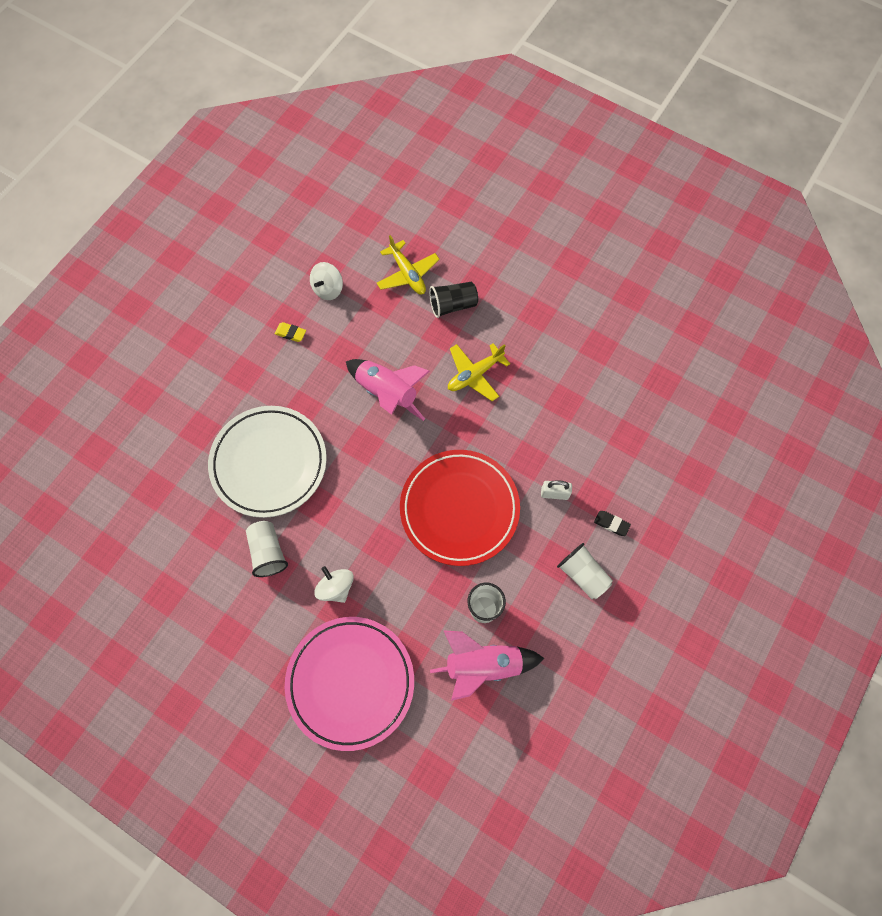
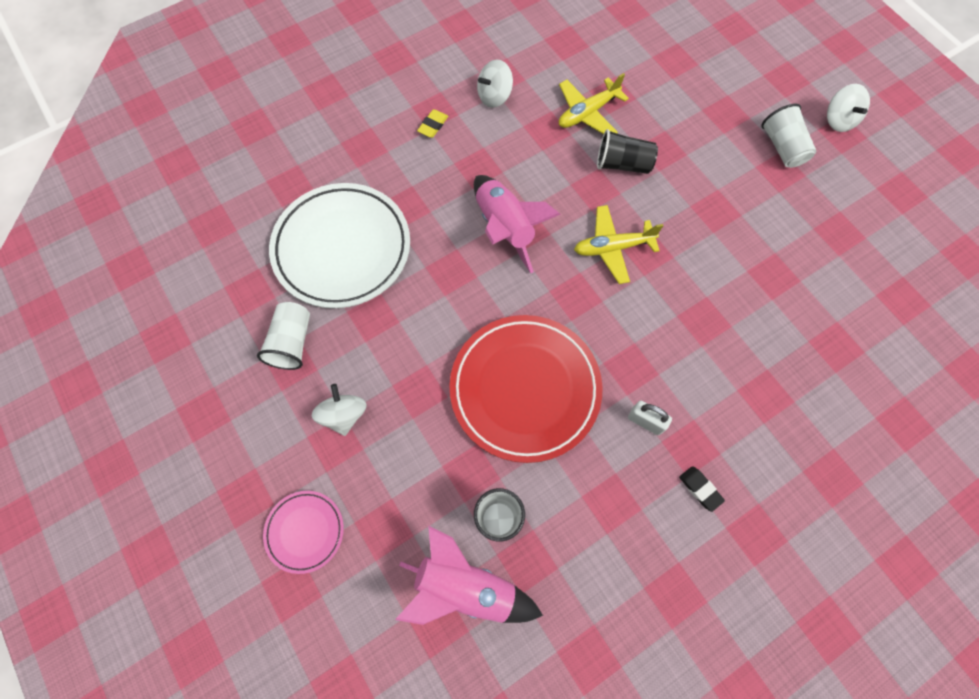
camera: 25 degrees right, 0 degrees up
(290, 333) = (433, 125): yellow eraser -> yellow eraser turned 75 degrees clockwise
(350, 682) = (305, 531): pink plate -> pink plate, size x0.49
(407, 274) = (587, 113): yellow plane -> yellow plane turned 60 degrees clockwise
(583, 575) = (637, 534): white cup -> white cup (782, 147)
(596, 205) = (838, 120): none -> white spinning top

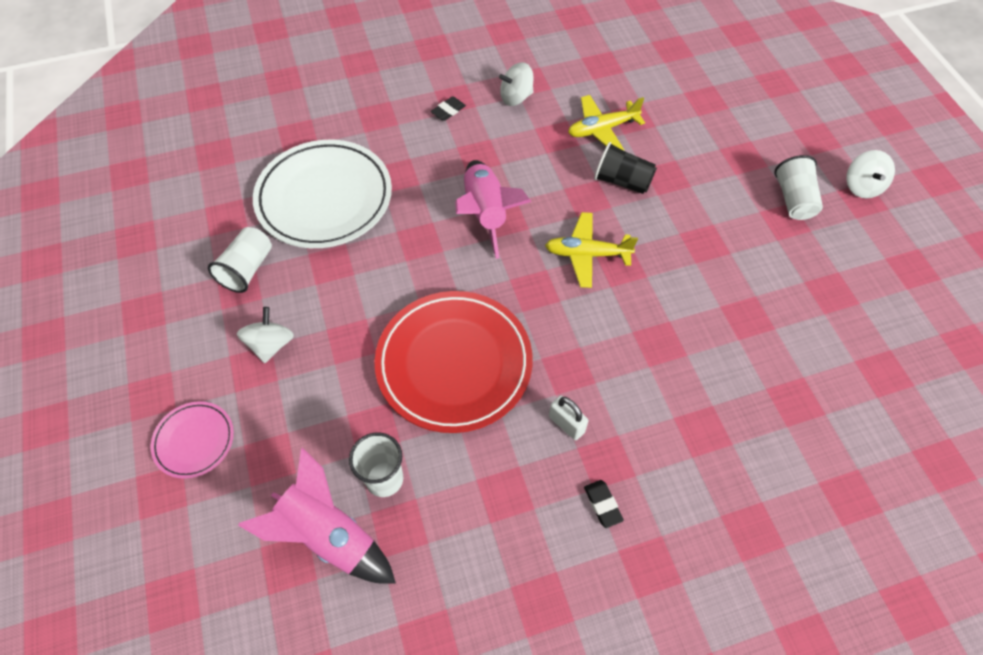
camera: 15 degrees right, 10 degrees down
(433, 125) = (448, 111): yellow eraser -> black eraser

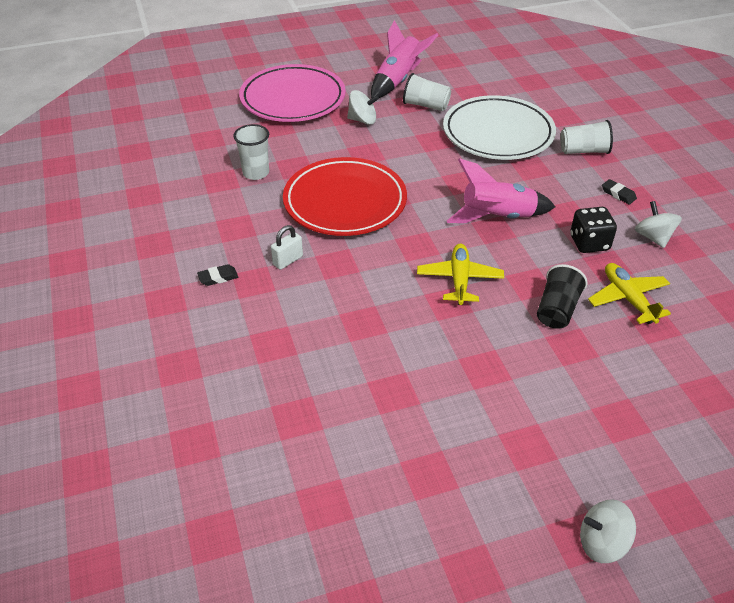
camera: 90 degrees right, 15 degrees down
(194, 441) = (293, 99): pink plate -> pink plate, size x2.05
(329, 535) = (221, 153): pink rocket -> pink rocket (398, 80)
(525, 144) = (589, 243): none -> black dice
(793, 199) = (562, 460): white cup -> white cup (583, 151)

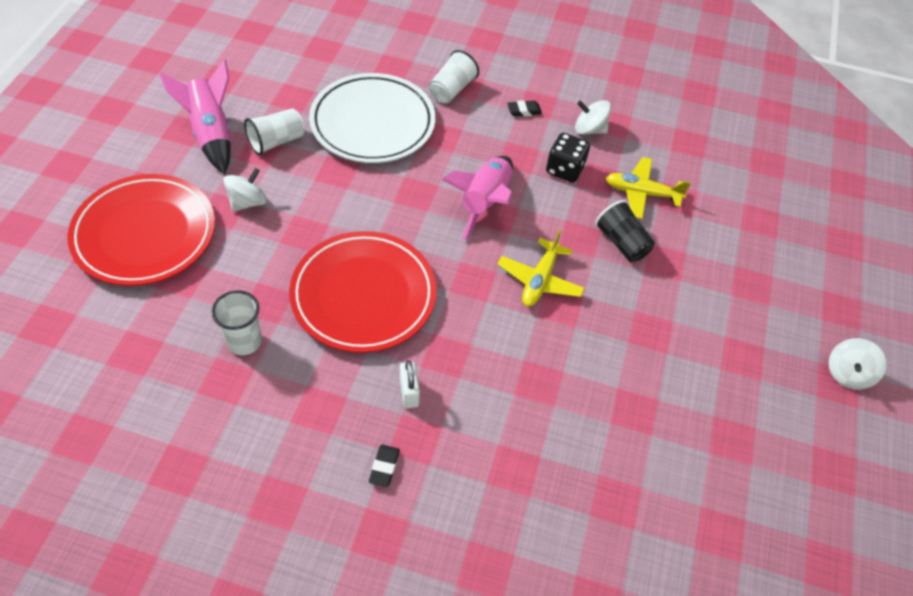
camera: 60 degrees left, 10 degrees up
(293, 99) = (145, 234): pink plate -> red plate
(459, 280) = (539, 280): yellow plane -> yellow plane turned 105 degrees counterclockwise

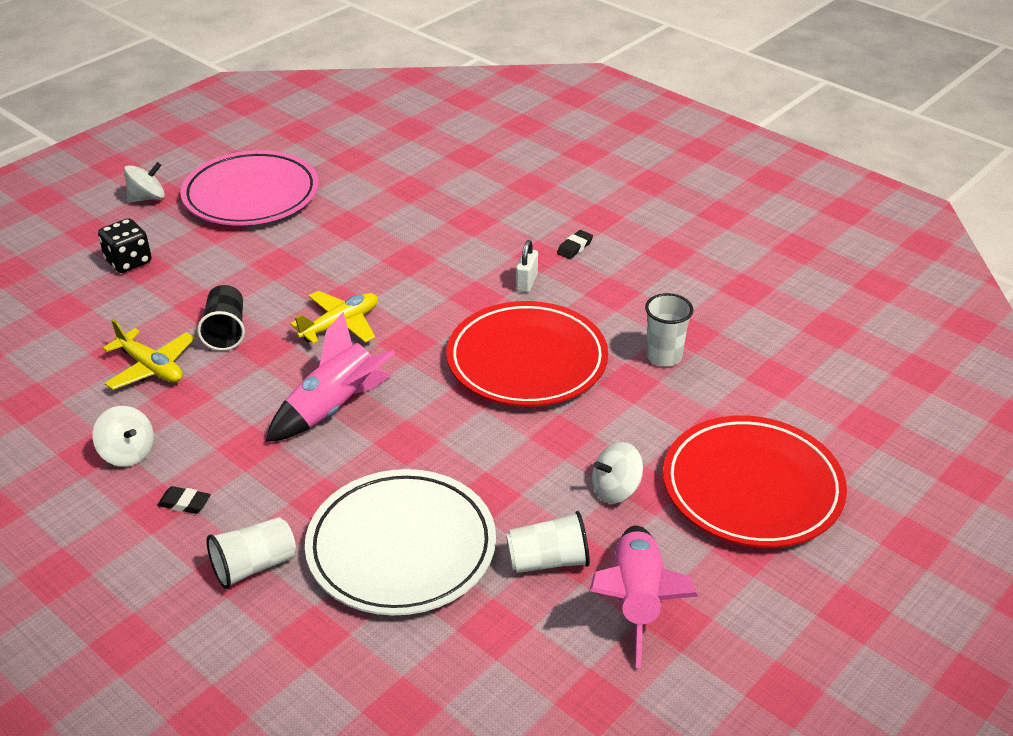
camera: 150 degrees left, 15 degrees down
(564, 169) = (209, 416): black dice -> black dice (129, 262)
(761, 418) = (251, 195): none -> pink plate

